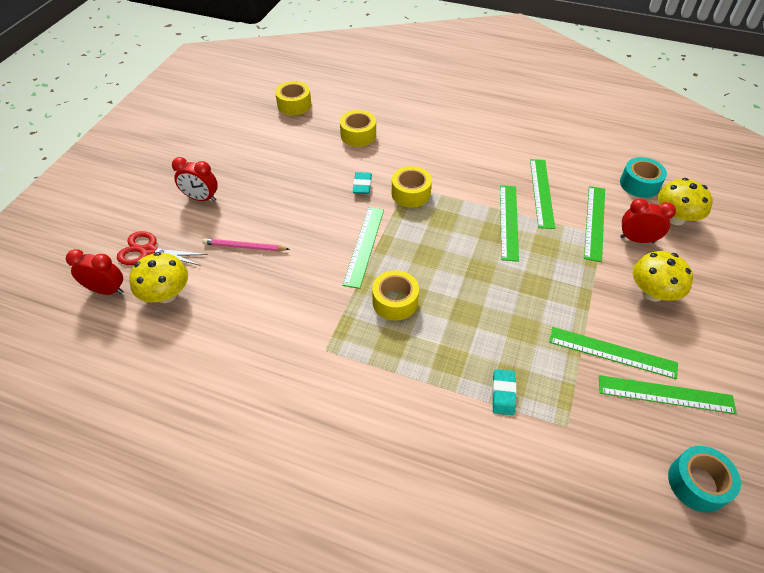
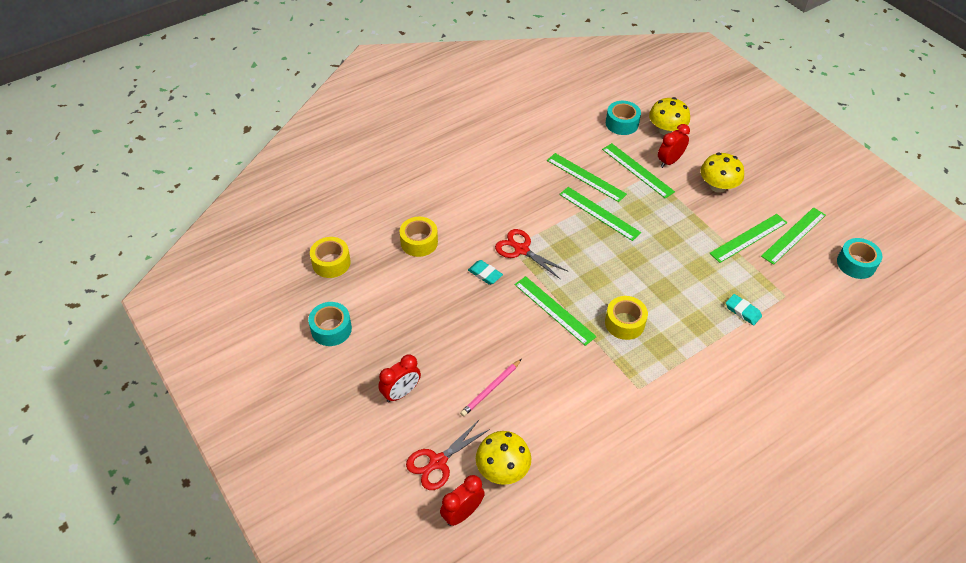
camera: 55 degrees left, 0 degrees up
(233, 135) = (331, 329): none -> turquoise tape
(411, 193) = (521, 250): yellow tape -> red scissors

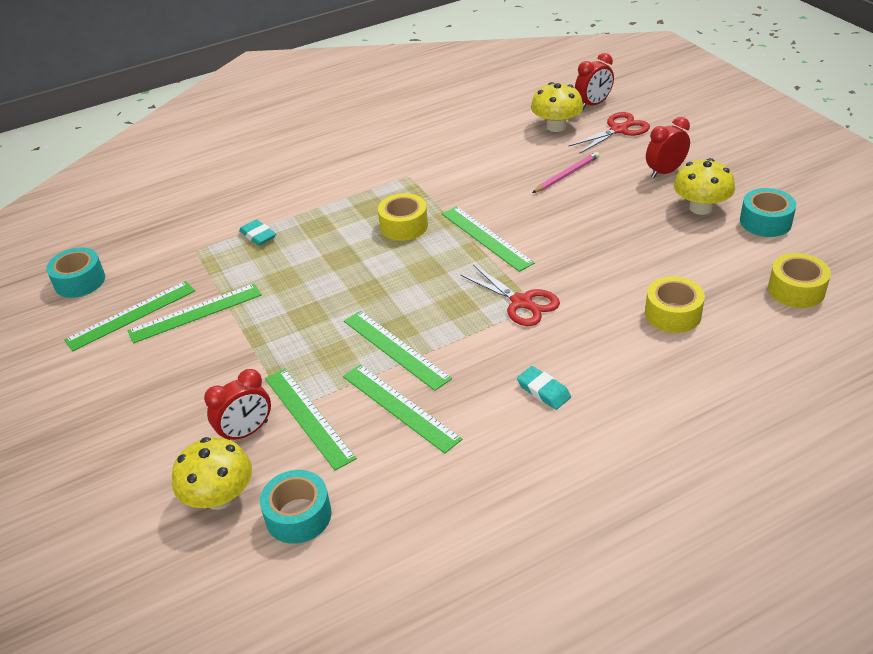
camera: 170 degrees left, 10 degrees down
(485, 274) = (574, 275): turquoise eraser -> turquoise eraser (543, 391)
(718, 186) = (191, 386): yellow mushroom -> yellow mushroom (700, 208)

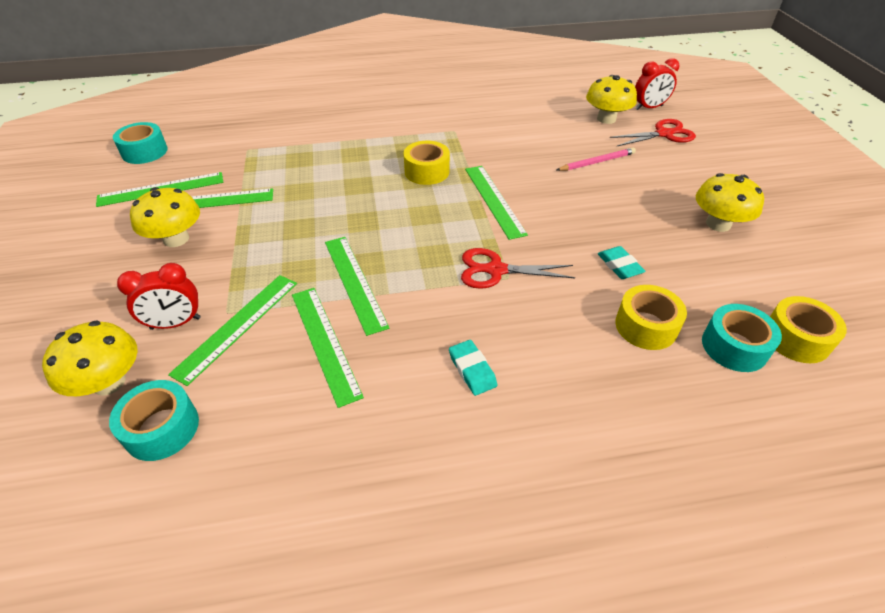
camera: 15 degrees right, 5 degrees up
(187, 359) = (176, 239): none -> yellow mushroom
(258, 235) = (302, 150): turquoise eraser -> turquoise eraser (619, 265)
(308, 417) = (237, 326): green ruler -> green ruler turned 45 degrees clockwise
(521, 302) = (496, 270): red scissors -> red scissors turned 120 degrees clockwise
(665, 172) = (694, 181): red clock -> none
(765, 222) = (784, 255): turquoise tape -> turquoise tape (734, 346)

